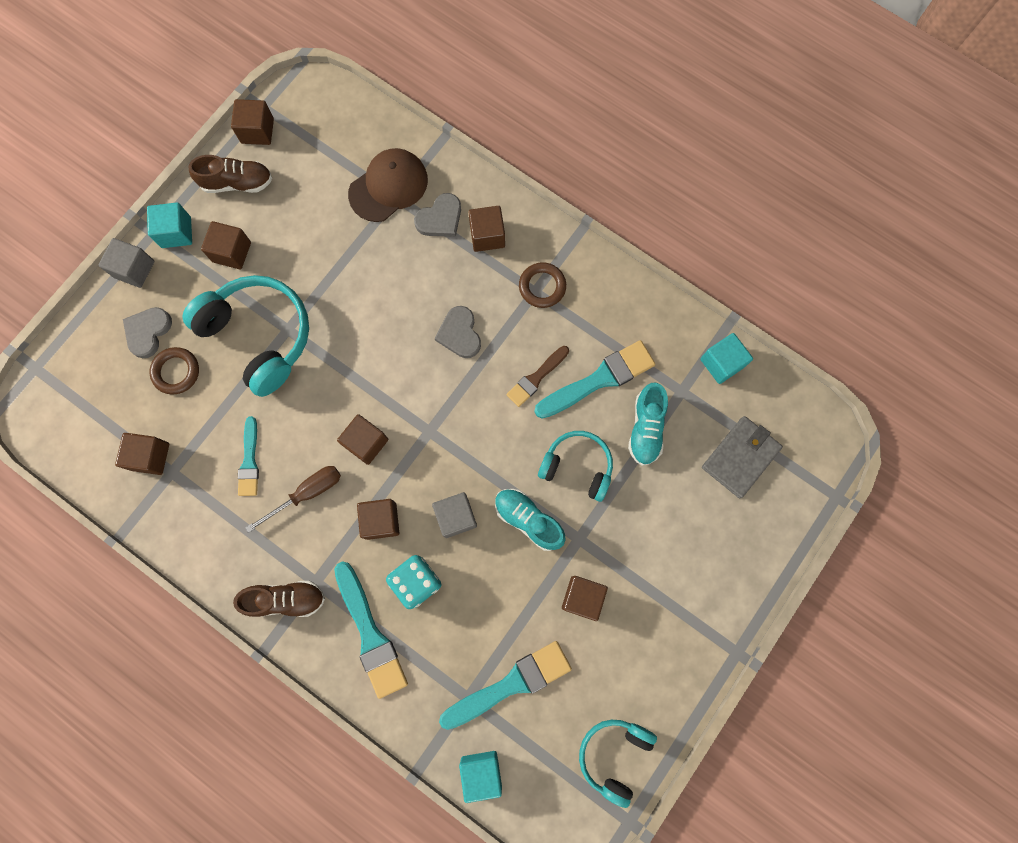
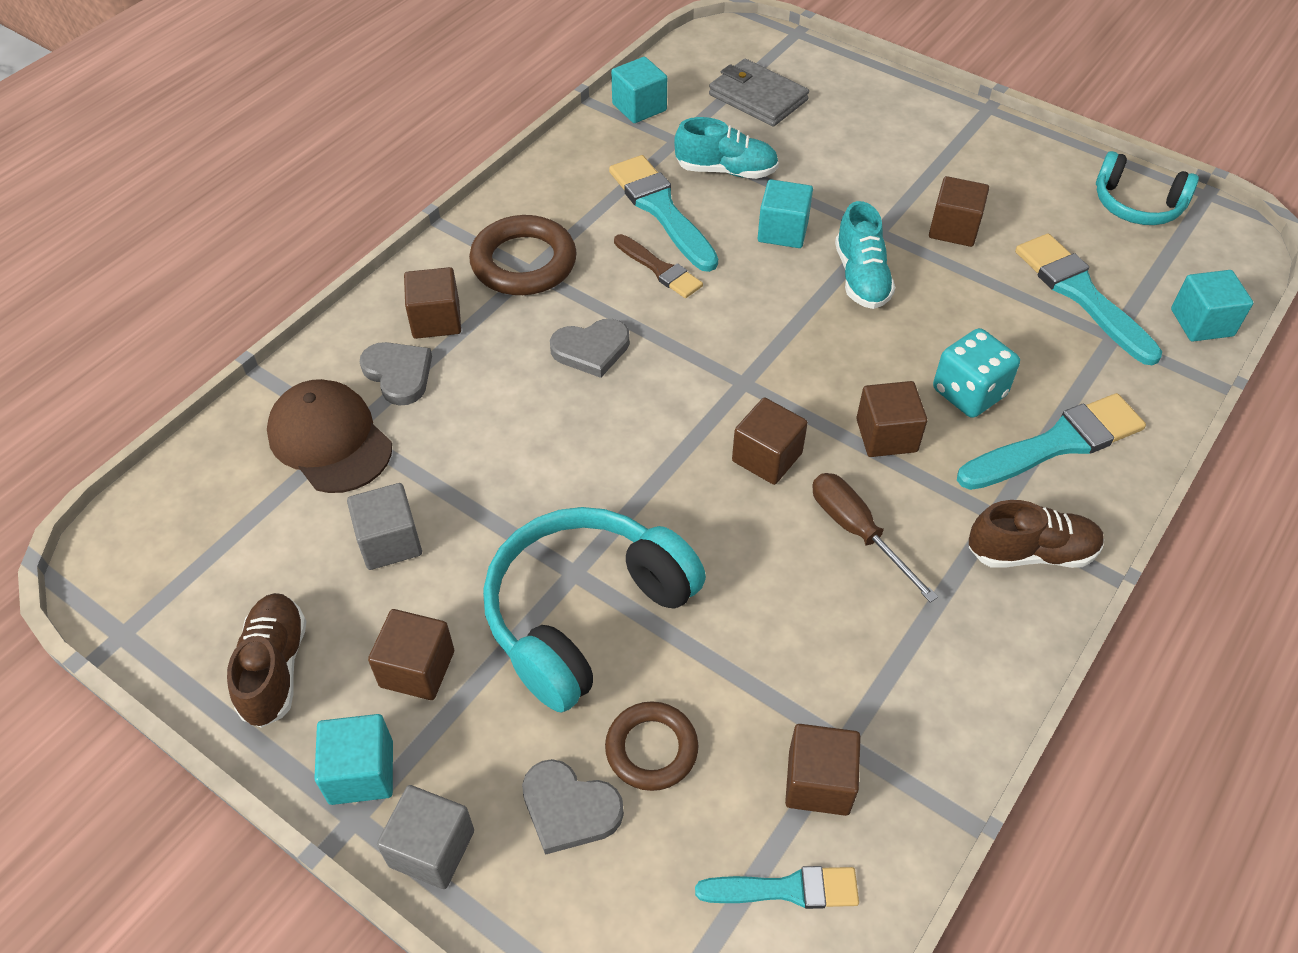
camera: 90 degrees left, 25 degrees down
(249, 461) = (811, 616): turquoise brush -> turquoise brush (786, 889)
(257, 131) = (171, 640): brown cube -> none
(285, 599) = (1031, 552): brown shoe -> brown shoe turned 90 degrees clockwise
(456, 517) = (867, 351): grey cube -> grey cube (389, 542)
(528, 520) = (861, 277): turquoise shoe -> turquoise shoe turned 45 degrees counterclockwise
(542, 287) = (523, 262): brown ring -> brown ring, size x1.55
(577, 467) = (783, 231): turquoise headphones -> turquoise cube

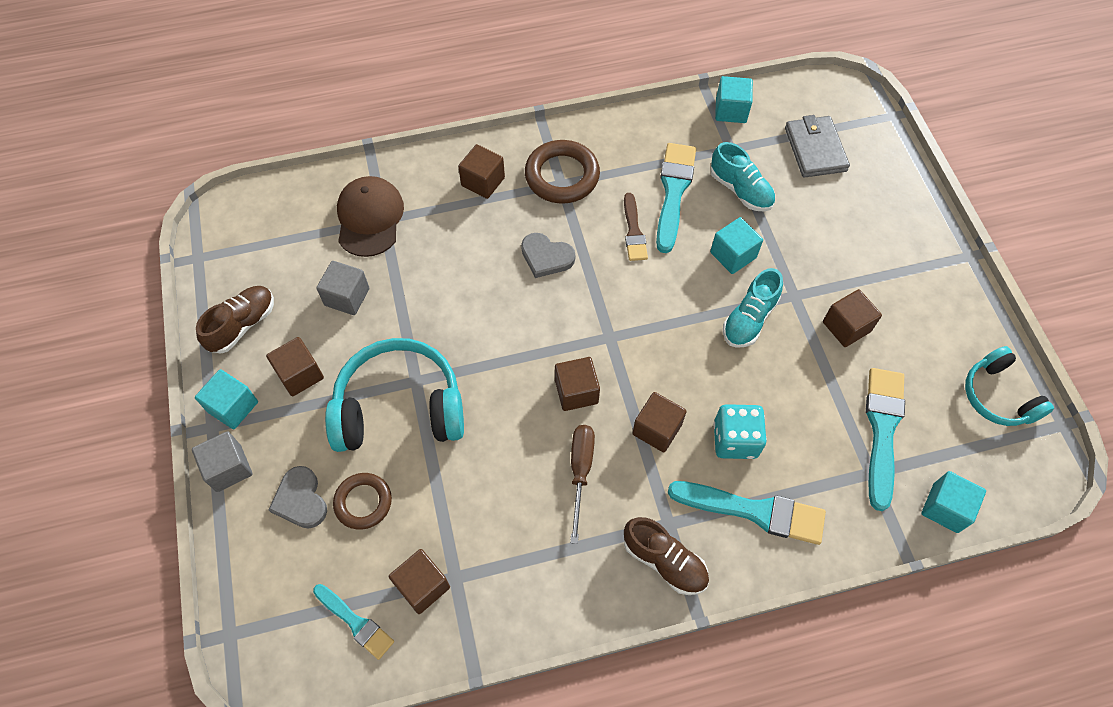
camera: 40 degrees right, 10 degrees up
(398, 374) = (435, 202): grey heart -> none

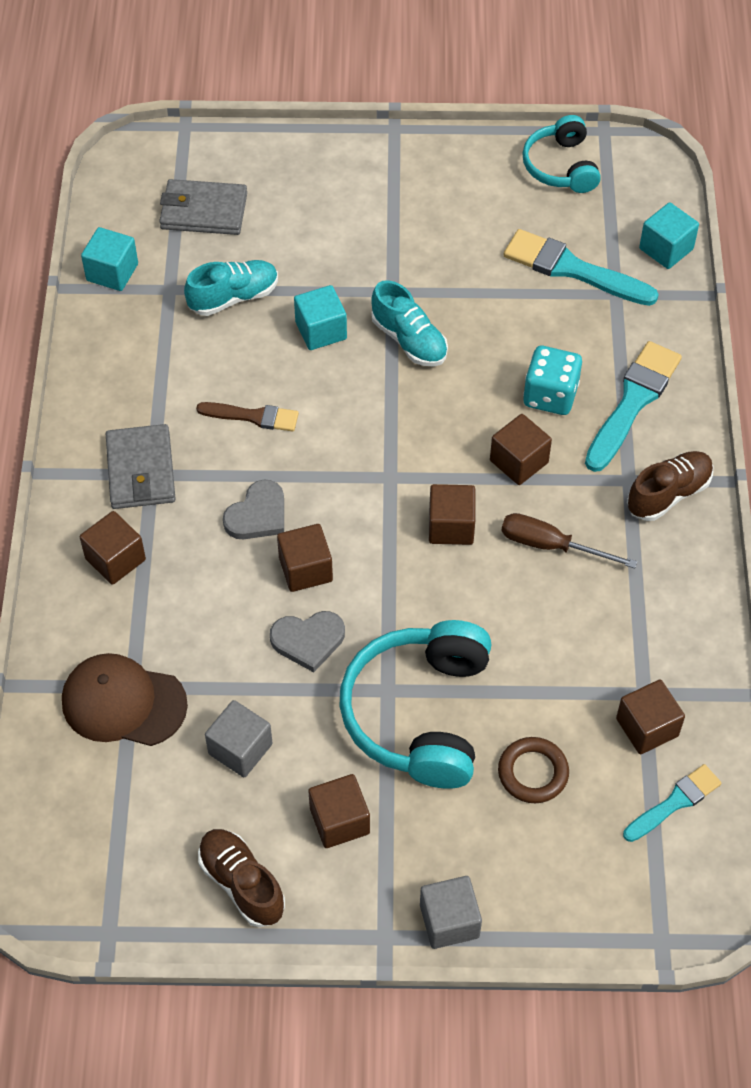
camera: 75 degrees left, 5 degrees down
(233, 407) = (363, 907): turquoise cube -> none
(300, 500) = (512, 841): grey heart -> grey heart (308, 640)
(562, 176) = (141, 470): brown ring -> grey wallet
(673, 192) = (211, 362): turquoise brush -> none
(846, 327) = (446, 259): brown cube -> brown cube (305, 569)
(998, 396) = (561, 166): turquoise headphones -> turquoise headphones turned 90 degrees clockwise

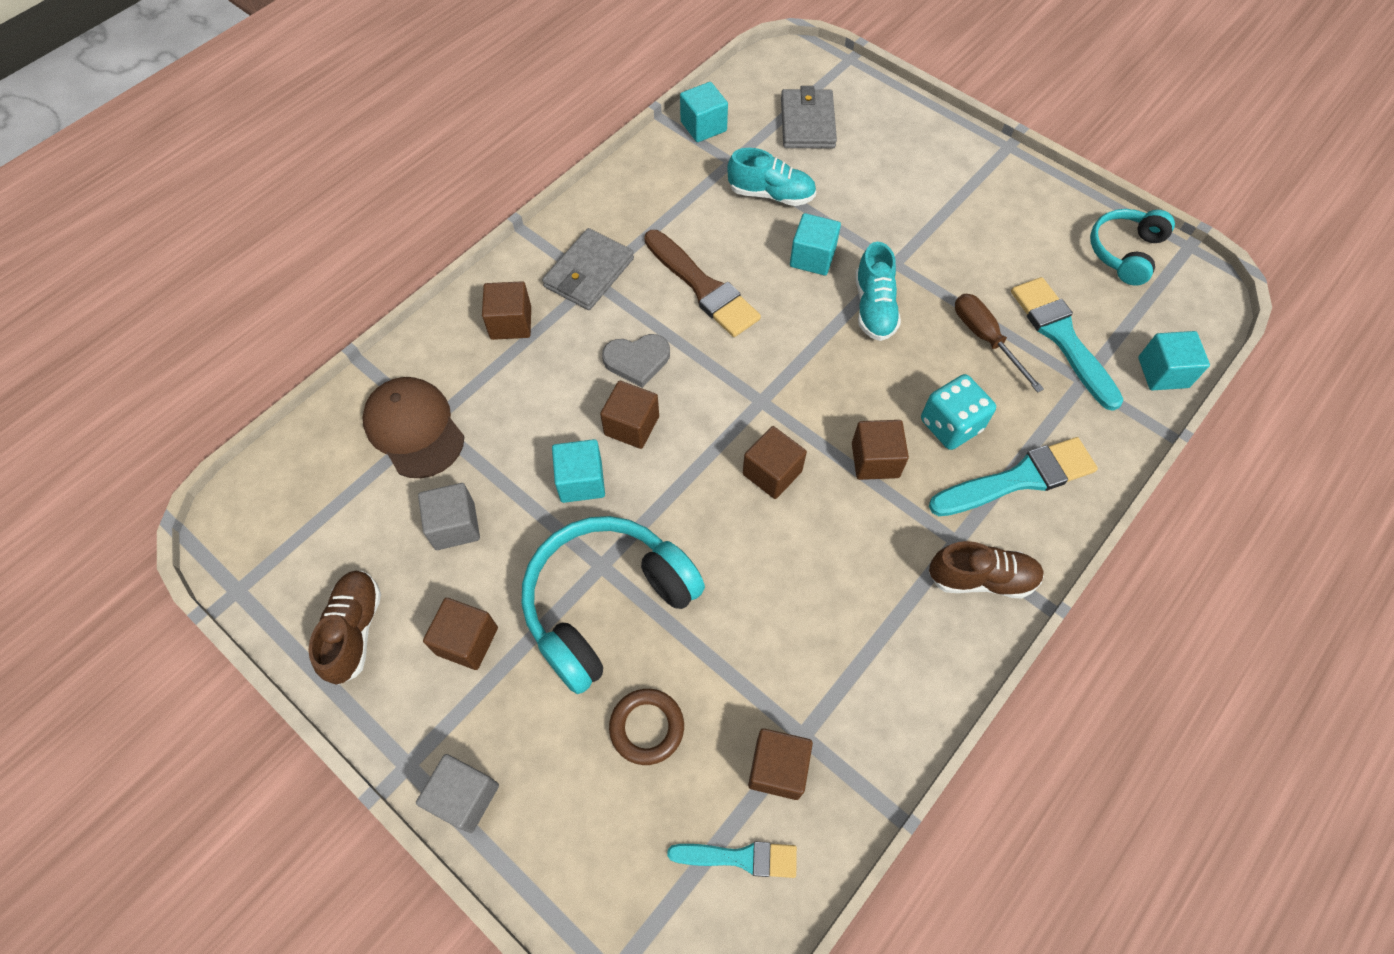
camera: 40 degrees right, 5 degrees up
(203, 211) = (807, 123): grey wallet -> grey wallet turned 45 degrees clockwise
(253, 416) = (703, 287): brown brush -> brown brush, size x1.65
(308, 640) = (581, 481): grey heart -> turquoise cube
(550, 545) = (838, 547): brown screwdriver -> brown screwdriver (985, 338)

